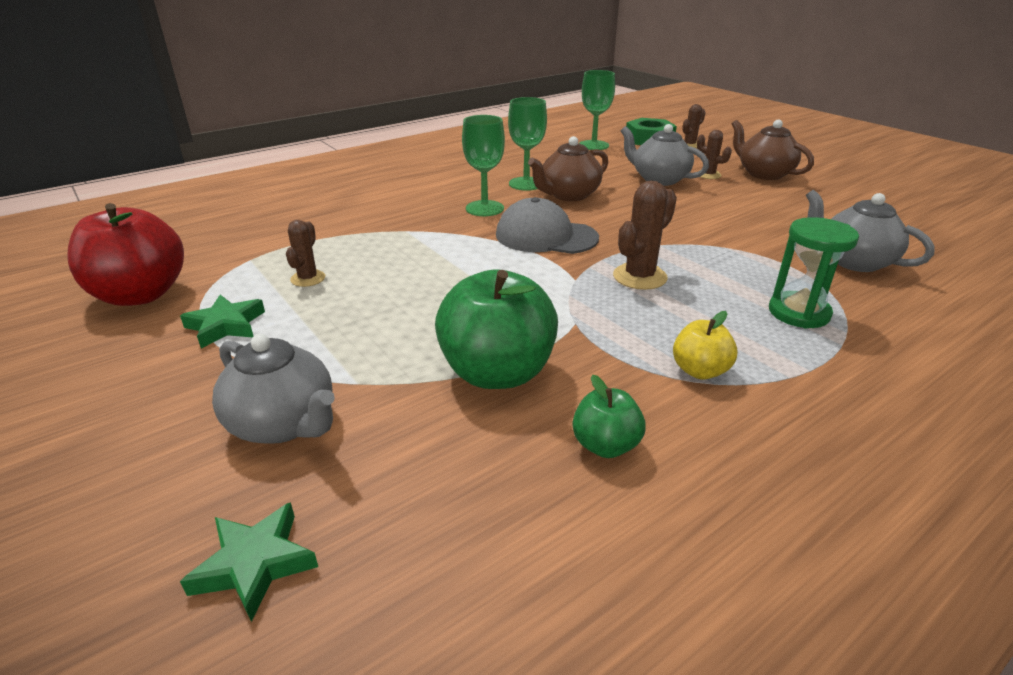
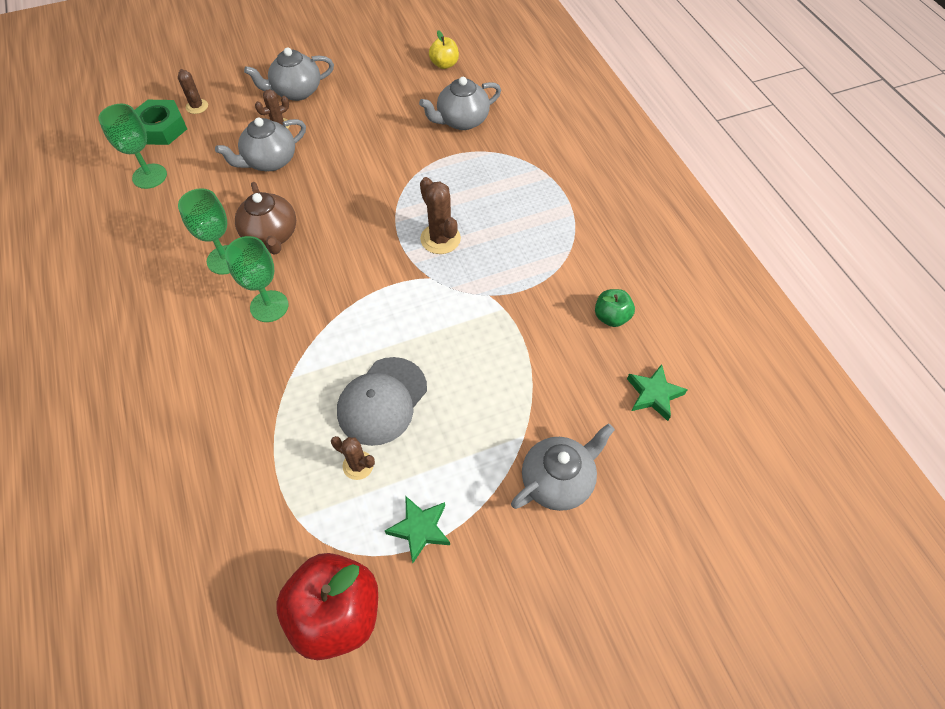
camera: 75 degrees left, 25 degrees up
(255, 564) = (668, 492): green star -> green star (653, 394)
(497, 372) = (533, 352): green apple -> none
(546, 236) = (350, 275): grey cap -> grey cap (382, 401)
(699, 371) = (558, 251): yellow apple -> yellow apple (444, 64)
(764, 174) = (296, 92): brown teapot -> grey teapot
(798, 313) = (513, 178): green hourglass -> none

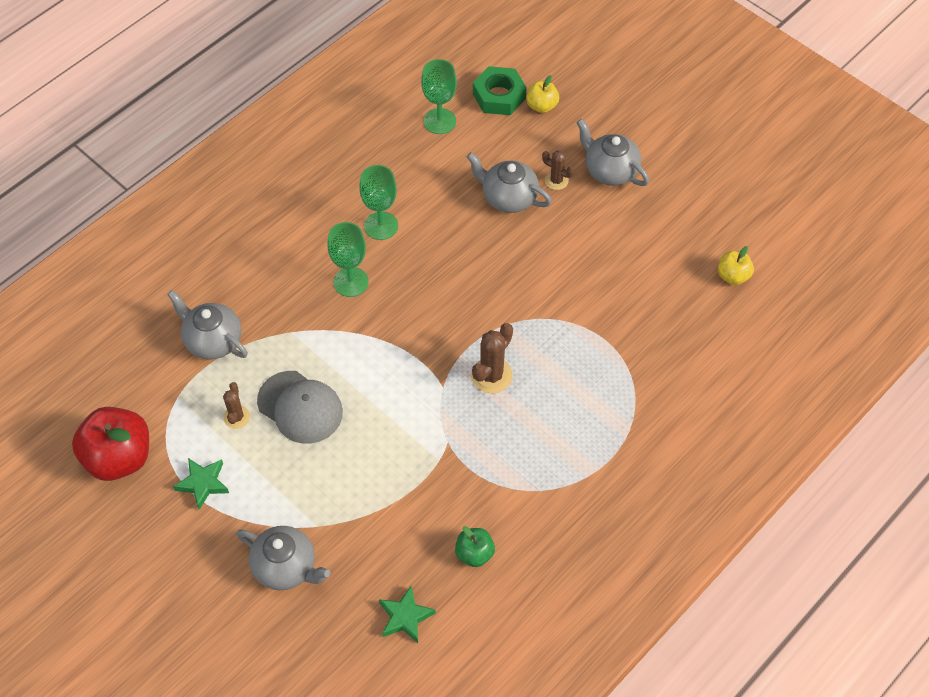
camera: 65 degrees right, 0 degrees up
(197, 106) = (542, 106): brown cactus -> yellow apple
(271, 235) = (424, 244): brown teapot -> none
(382, 401) = (300, 407): grey cap -> grey cap turned 150 degrees counterclockwise
(462, 121) = (657, 327): grey teapot -> grey teapot (212, 341)

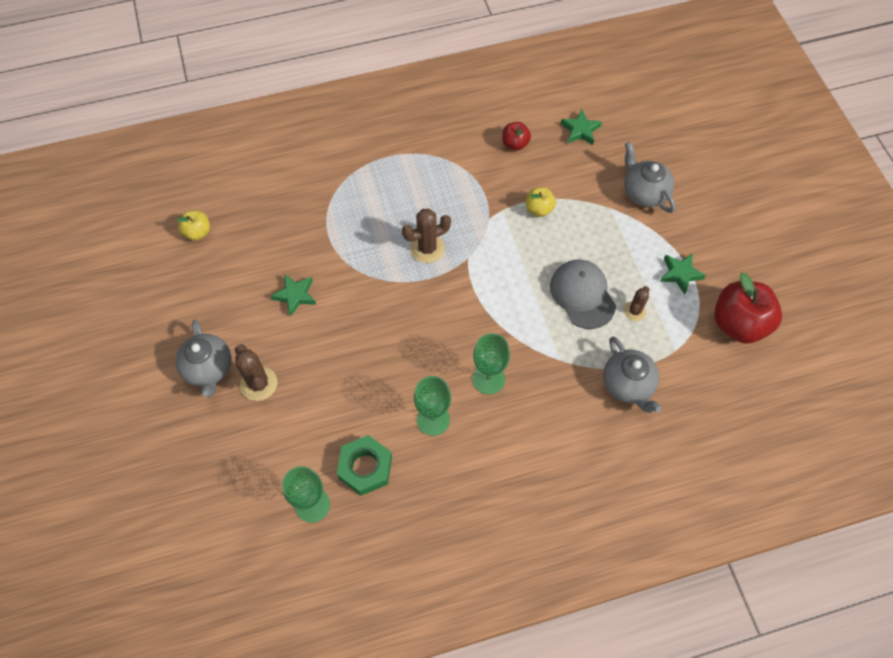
camera: 150 degrees left, 5 degrees up
(474, 553) = (515, 144): green apple -> red apple
(499, 96) = (239, 503): green nut -> green nut (365, 467)
(508, 198) = (310, 389): grey teapot -> none
(542, 106) = (210, 469): yellow apple -> yellow apple (539, 209)
(556, 180) = (259, 384): brown cactus -> brown cactus, size x1.59
(587, 266) = (295, 295): none -> green star

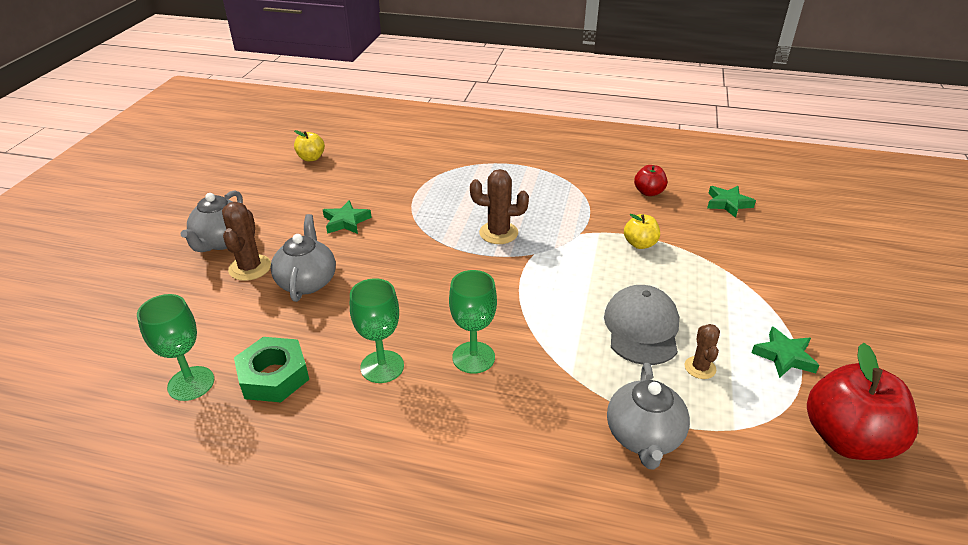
camera: 30 degrees right, 25 degrees down
(634, 311) = (700, 368): brown cactus -> brown cactus turned 60 degrees counterclockwise
(644, 192) = (776, 271): grey teapot -> grey teapot (307, 282)

